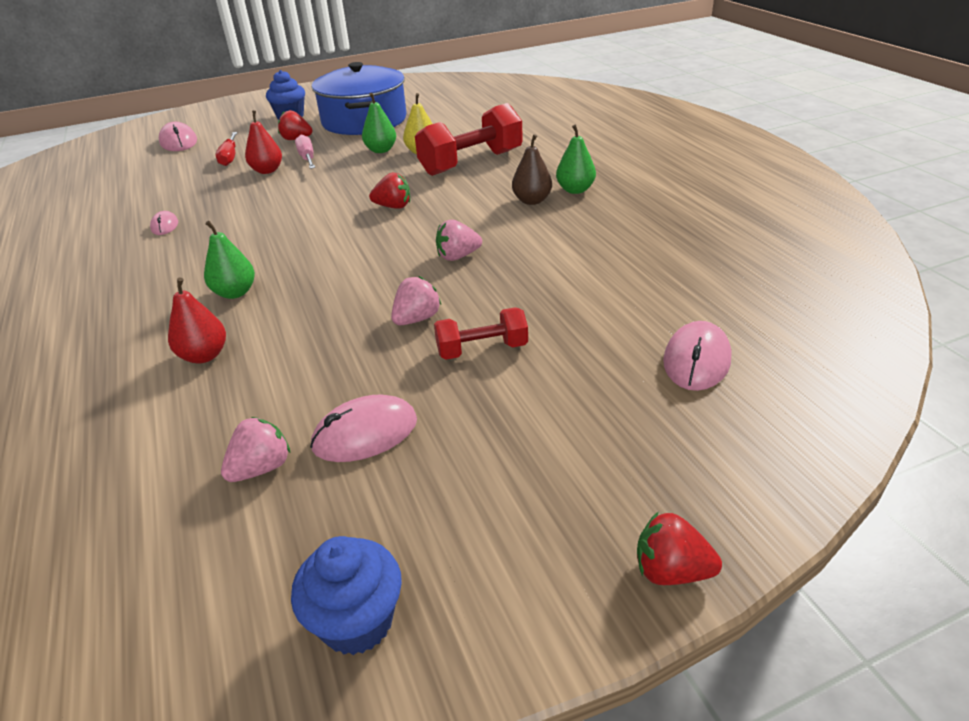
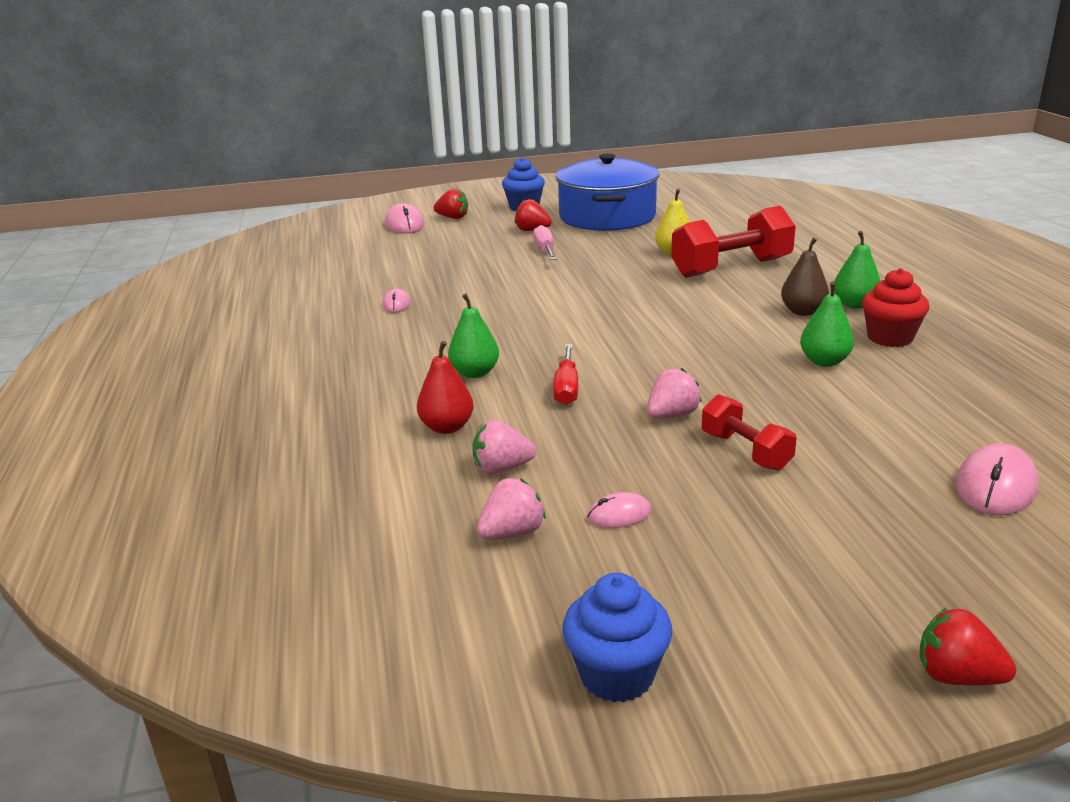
camera: 10 degrees right, 10 degrees down
(229, 157) = (460, 243): red screwdriver -> red screwdriver (566, 388)
(267, 171) = (502, 259): red pear -> none
(365, 433) = (619, 515): pink mouse -> pink mouse, size x0.58
(381, 150) = (627, 248): green pear -> green pear (824, 361)
(393, 207) = (643, 305): red strawberry -> red strawberry (453, 218)
(458, 256) = (717, 360): pink strawberry -> pink strawberry (502, 468)
(482, 350) = (745, 451): red dumbbell -> red dumbbell turned 60 degrees clockwise
(605, 220) = (890, 338): none -> red cupcake

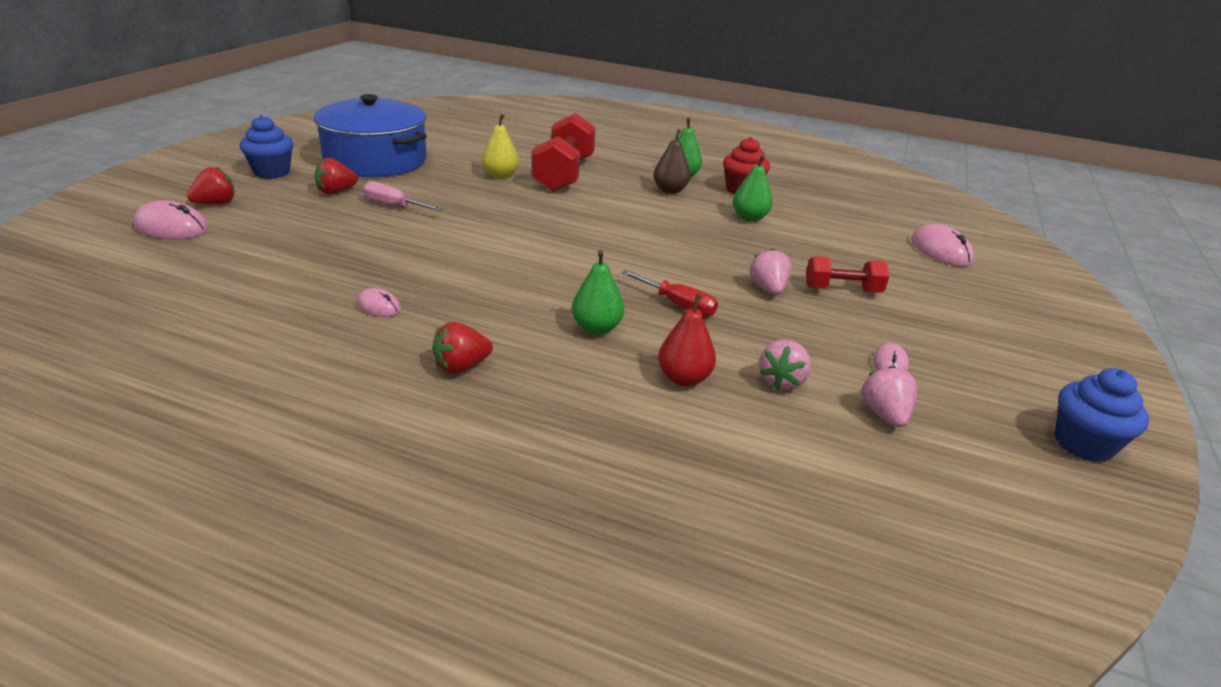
camera: 60 degrees left, 5 degrees up
(957, 676) = (1113, 344): red strawberry -> red strawberry (461, 367)

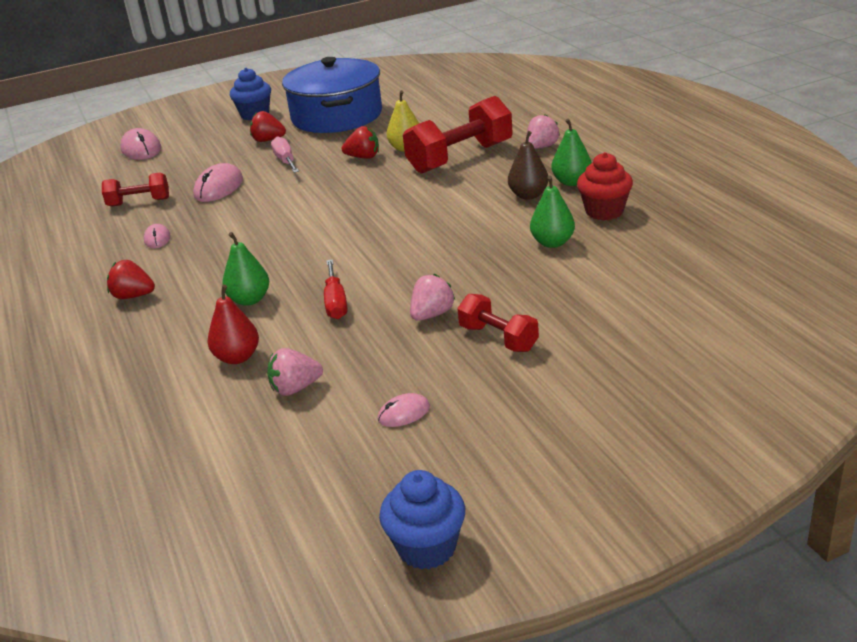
camera: 50 degrees right, 0 degrees up
(216, 203) = (187, 135): red strawberry -> red strawberry (363, 157)
(280, 278) = (139, 202): none -> red dumbbell
(884, 415) = (318, 445): pink strawberry -> pink strawberry (541, 147)
(940, 250) = (697, 337): pink mouse -> pink mouse (218, 187)

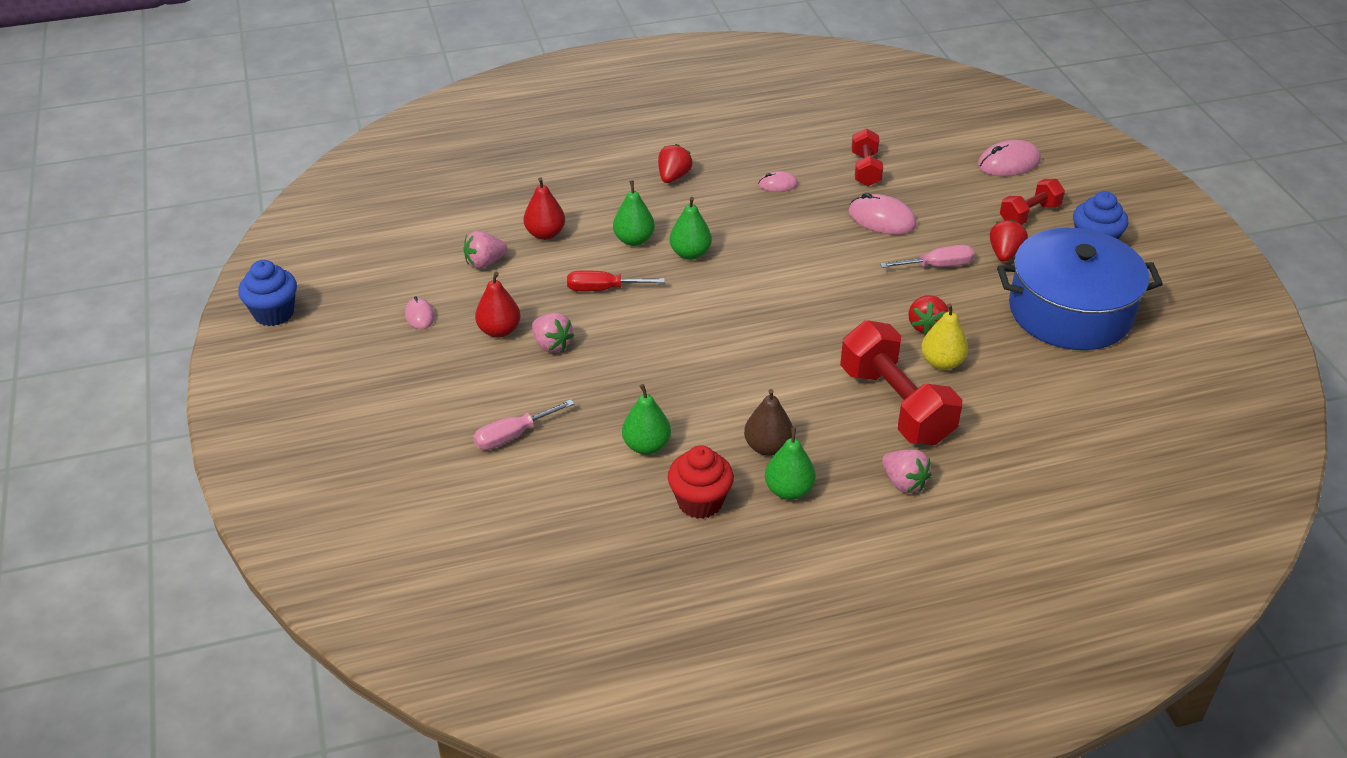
camera: 95 degrees right, 10 degrees up
(272, 265) = (690, 253): none -> green pear
(295, 388) = (485, 263): pink strawberry -> pink strawberry turned 105 degrees counterclockwise
(417, 351) = (499, 330): none -> red pear
(498, 338) = (491, 380): red dumbbell -> red dumbbell (1029, 214)
(573, 309) = (513, 435): none -> pink screwdriver

